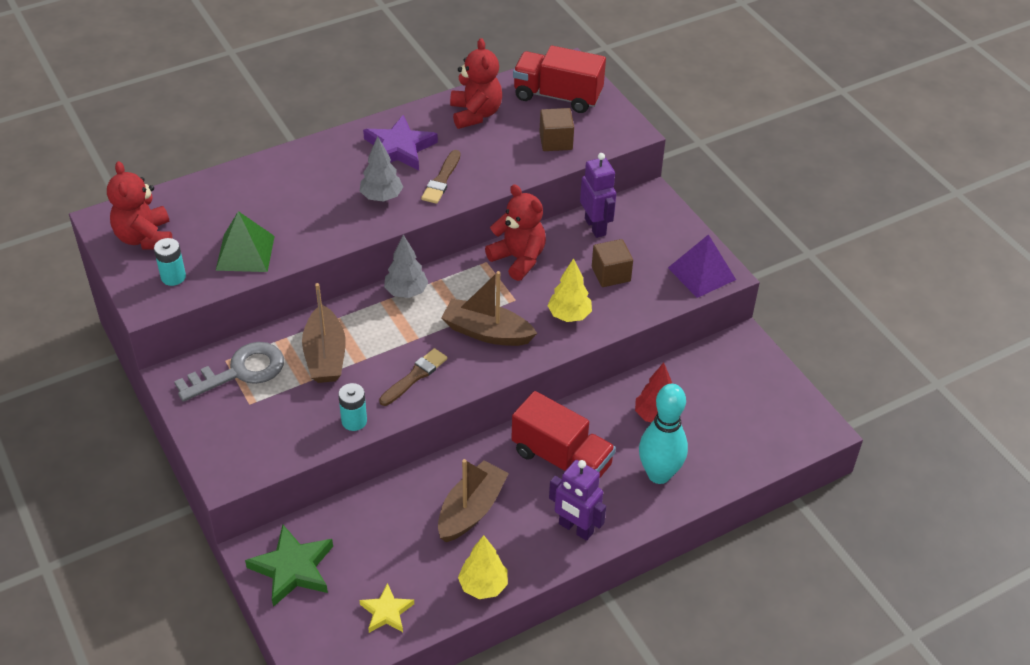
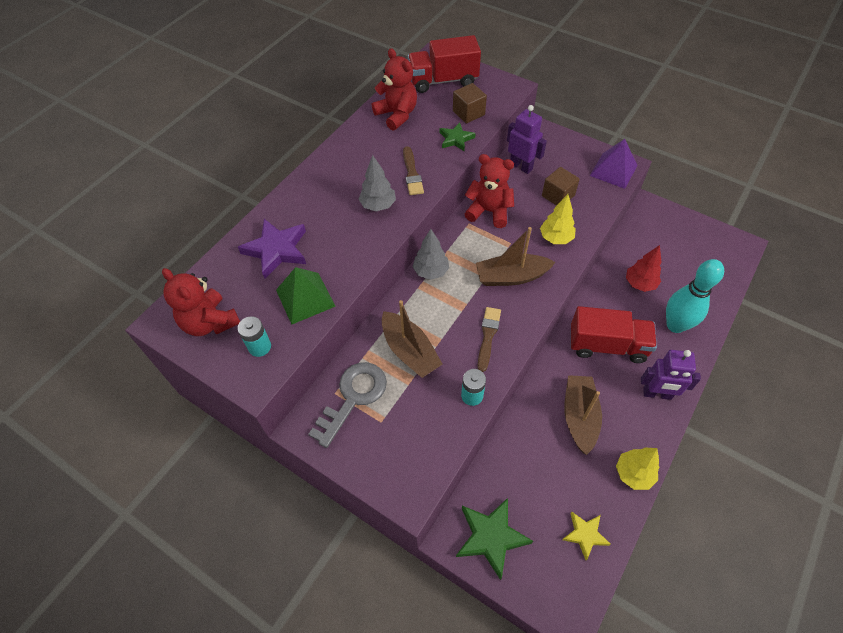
camera: 25 degrees left, 10 degrees up
(399, 148) = (362, 162): purple star -> purple star (277, 250)
(518, 163) = (456, 139): none -> green star

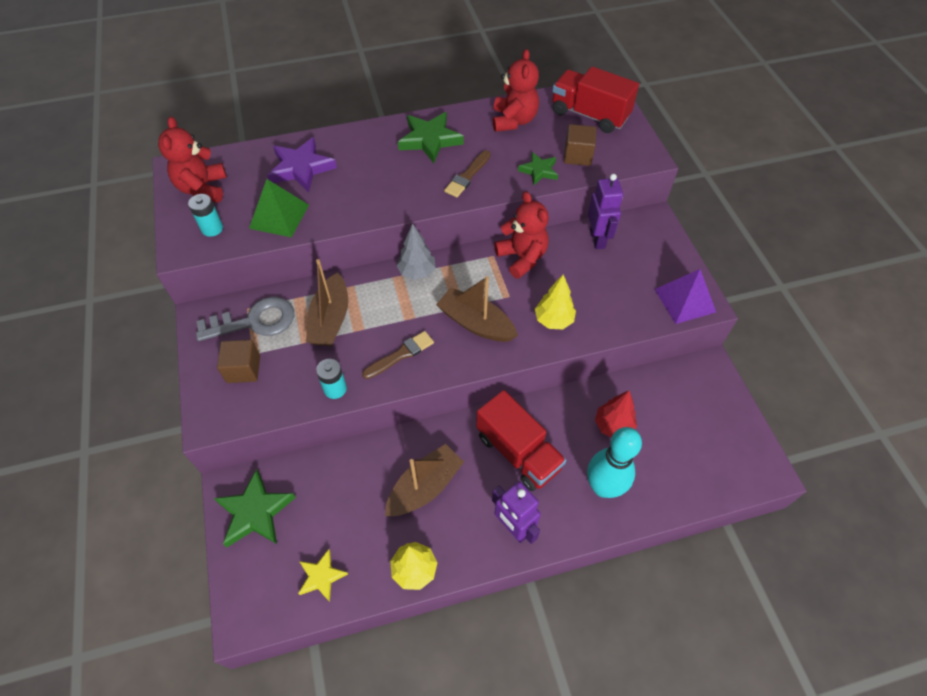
camera: 40 degrees right, 0 degrees up
(353, 165) = (430, 140): none -> green star
(378, 205) = (411, 184): grey tree -> none
(558, 196) = (601, 286): brown cube -> brown cube (243, 369)

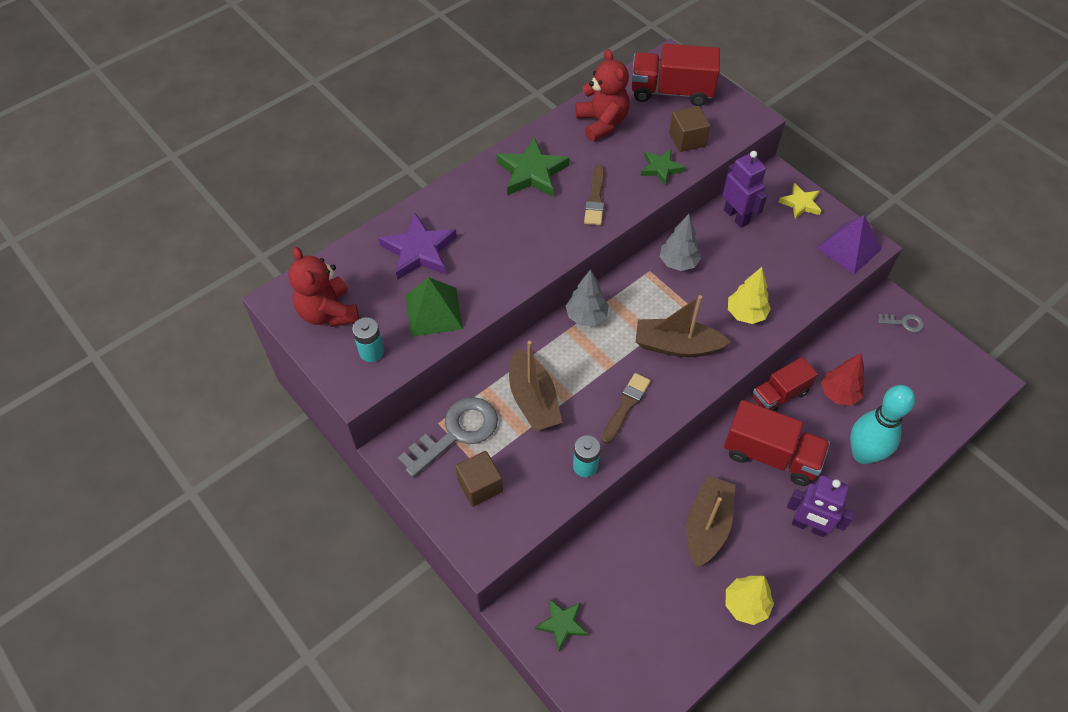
camera: 25 degrees left, 0 degrees up
(255, 512) = (562, 624): green star -> green star, size x0.61
(321, 576) = (666, 652): yellow star -> yellow star (800, 203)
(522, 258) = (678, 262): red teddy bear -> grey tree
(558, 405) = (779, 395): none -> red truck
(714, 389) = (904, 323): none -> grey key

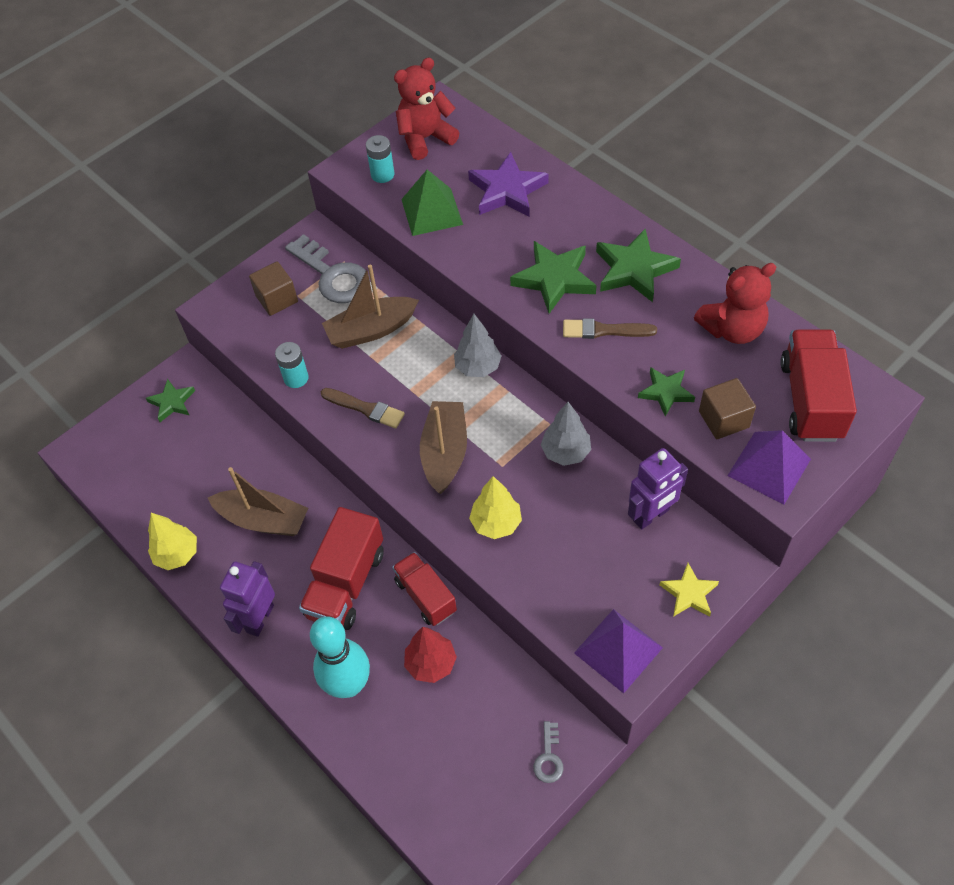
camera: 90 degrees right, 0 degrees up
(535, 226) = (554, 279): none -> green star
(729, 122) = (769, 467): none -> purple pyramid

